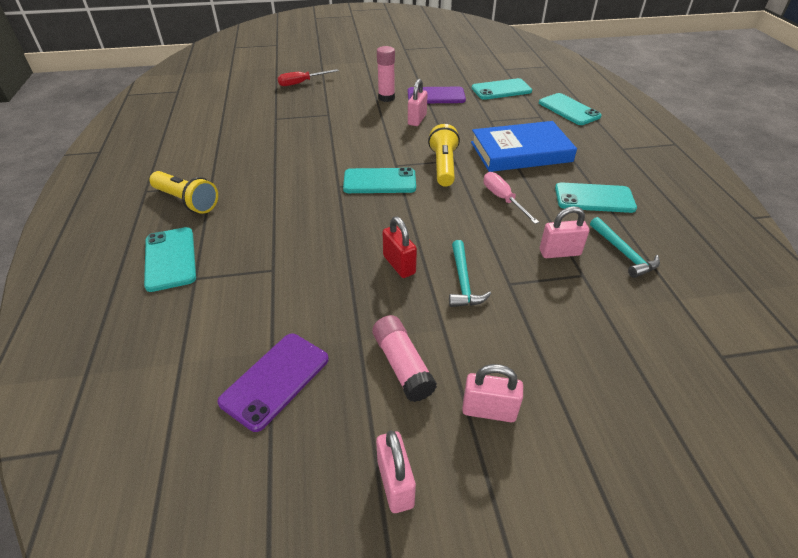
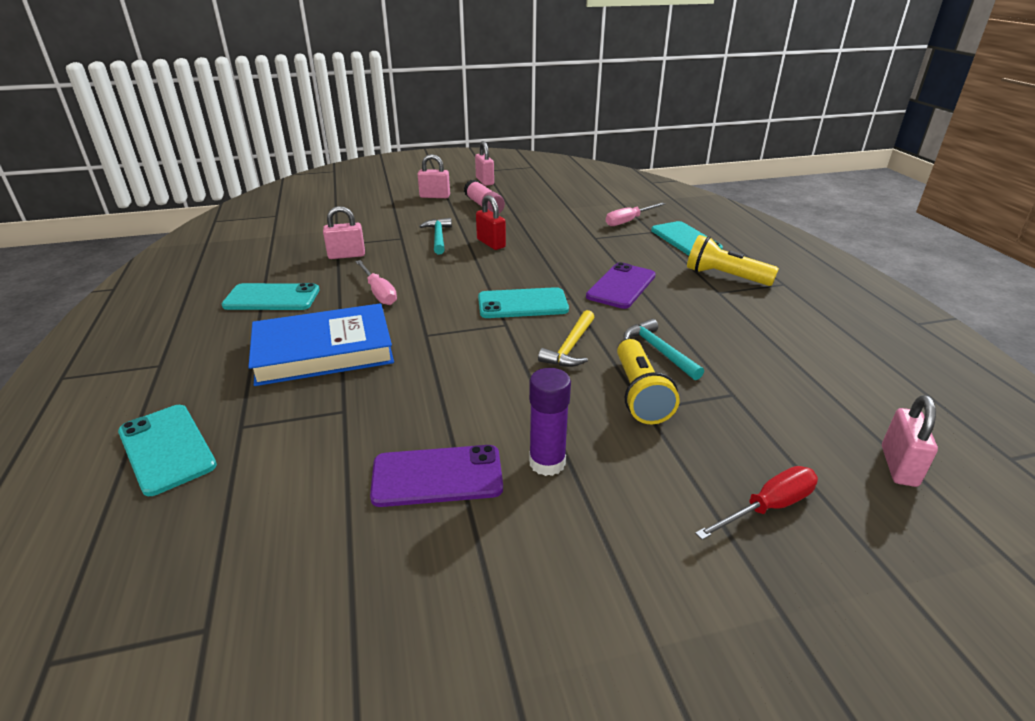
camera: 175 degrees right, 10 degrees down
(207, 304) = (628, 221): none -> pink screwdriver
(275, 380) = (559, 200): purple phone -> purple phone (621, 286)
(355, 147) = (570, 347): none -> yellow hammer
(386, 98) = (547, 463): pink glue stick -> purple glue stick
(417, 119) = (479, 404): pink padlock -> pink padlock (899, 466)
(443, 166) = (441, 325): yellow flashlight -> yellow flashlight (639, 394)
(501, 90) = (274, 511): turquoise phone -> none
(623, 253) = (288, 257): turquoise hammer -> turquoise hammer (659, 351)

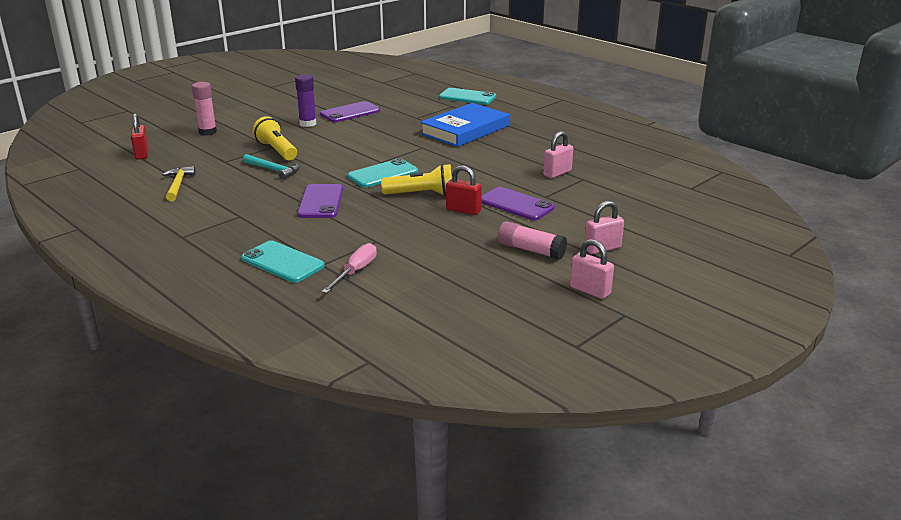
camera: 150 degrees right, 5 degrees down
(272, 298) = (545, 141): turquoise phone -> none
(378, 292) = (487, 158): pink screwdriver -> none
(438, 237) = (516, 204): turquoise hammer -> purple phone
(570, 347) = (330, 160): yellow hammer -> yellow hammer (178, 185)
(725, 276) = (235, 230): yellow flashlight -> yellow flashlight (421, 194)
(768, 507) = (207, 132): red screwdriver -> pink glue stick
(899, 466) = (142, 154): pink padlock -> red padlock

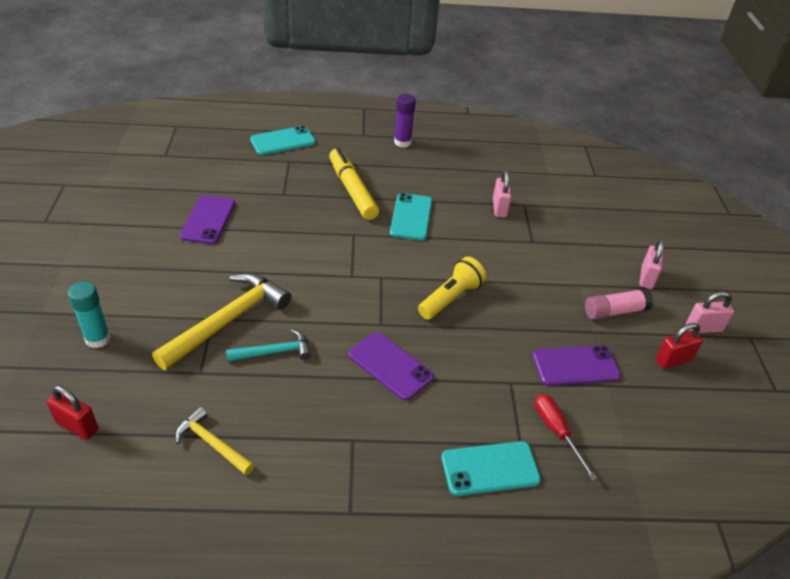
camera: 50 degrees left, 15 degrees up
(207, 132) = (98, 339): pink glue stick -> turquoise glue stick
(277, 150) = (228, 321): yellow flashlight -> yellow hammer
(308, 124) = (192, 260): purple glue stick -> purple glue stick (402, 142)
(355, 272) = (556, 431): pink screwdriver -> red screwdriver
(383, 174) = (380, 292): turquoise phone -> turquoise phone (411, 217)
(463, 210) = (508, 297): red padlock -> red padlock (673, 360)
(465, 130) = (352, 190): blue book -> yellow marker
(516, 204) = (530, 264): purple phone -> purple phone (575, 366)

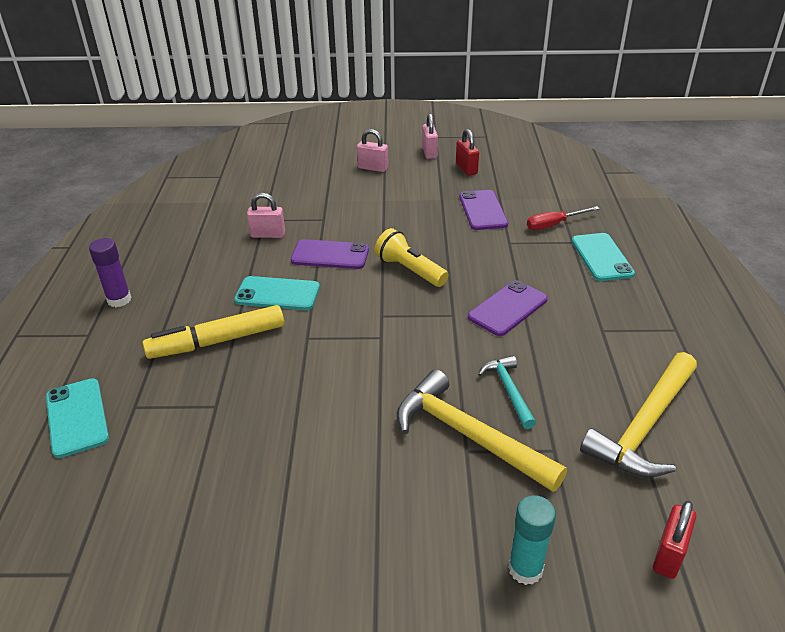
camera: 85 degrees left, 5 degrees down
(208, 220) = (267, 483): purple phone -> purple phone (330, 255)
(212, 443) = (644, 426): yellow hammer -> yellow hammer, size x1.83
(615, 311) = (416, 187): pink glue stick -> none

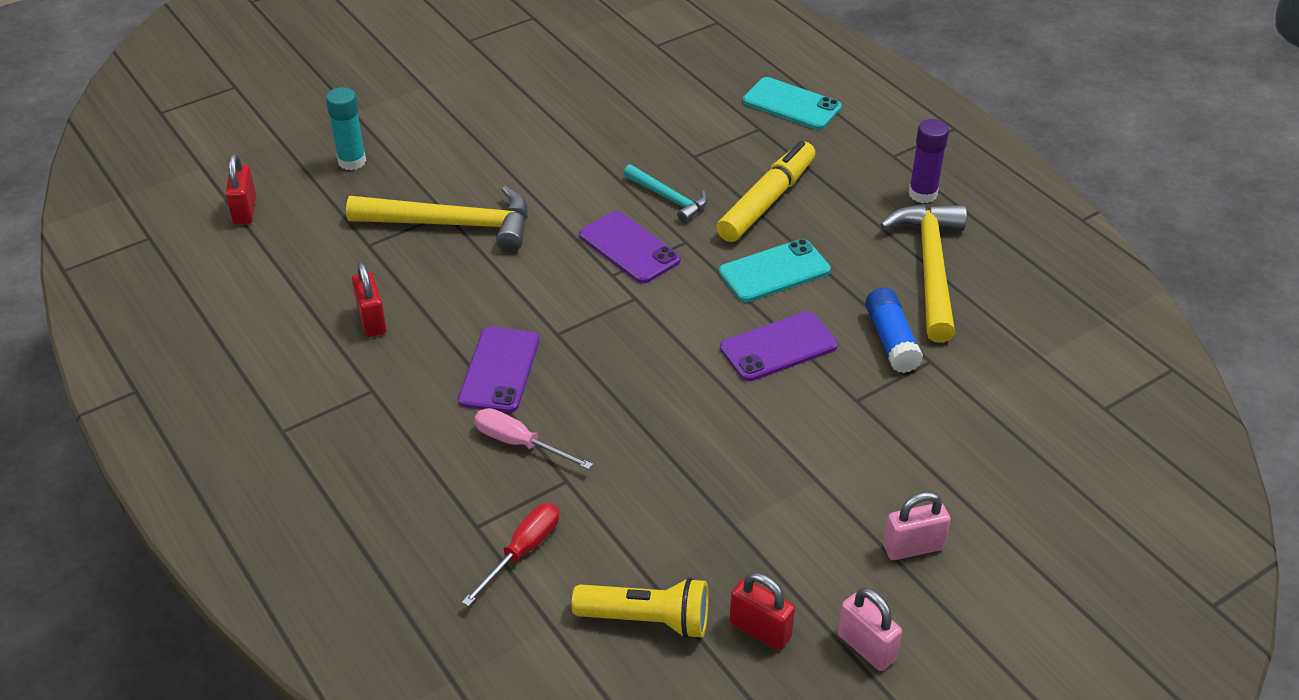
camera: 145 degrees right, 5 degrees up
(268, 235) = (891, 340): pink padlock -> blue glue stick
(409, 270) = (659, 370): yellow flashlight -> yellow flashlight (647, 620)
(482, 210) = (651, 530): purple phone -> purple phone (629, 248)
(508, 390) = (440, 277): turquoise hammer -> turquoise hammer (668, 198)
(523, 267) = (519, 443): none -> pink screwdriver
(581, 378) = (371, 320): none -> red padlock
(602, 257) = (419, 513): turquoise phone -> none
(644, 426) = (290, 299): yellow hammer -> yellow hammer (930, 268)

